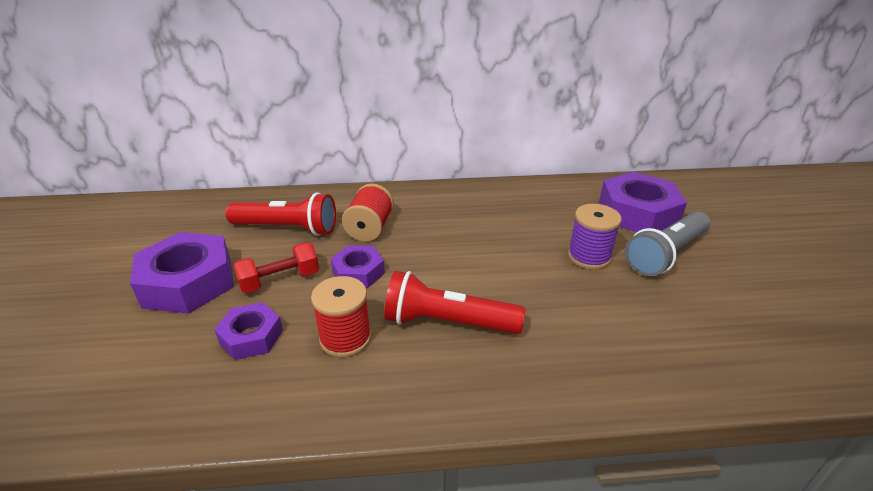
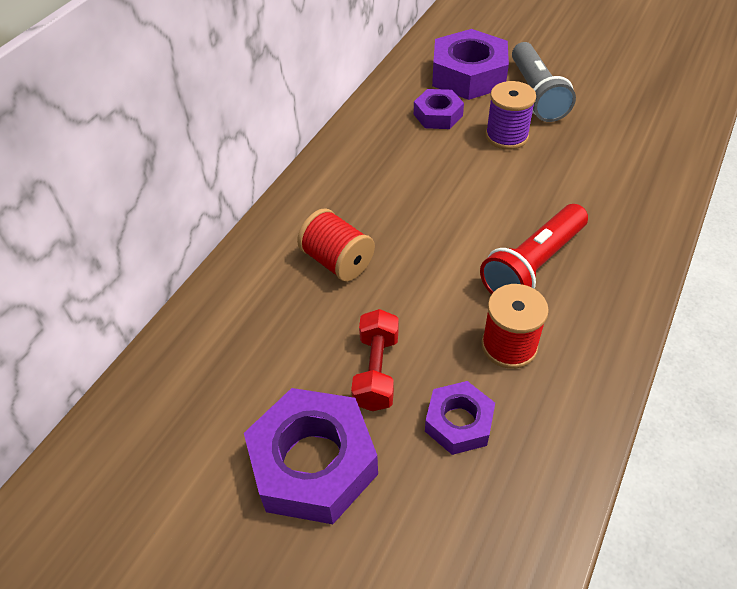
camera: 55 degrees left, 15 degrees up
(287, 228) = (274, 334): red flashlight -> none
(358, 272) = (412, 300): purple nut -> purple nut (438, 115)

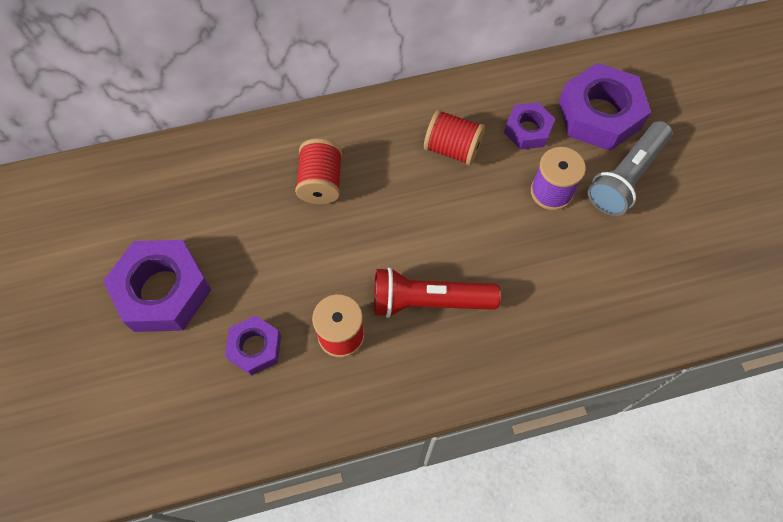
camera: 45 degrees right, 15 degrees up
(376, 371) = (254, 273): red dumbbell -> none
(404, 163) = (452, 149): none -> red spool

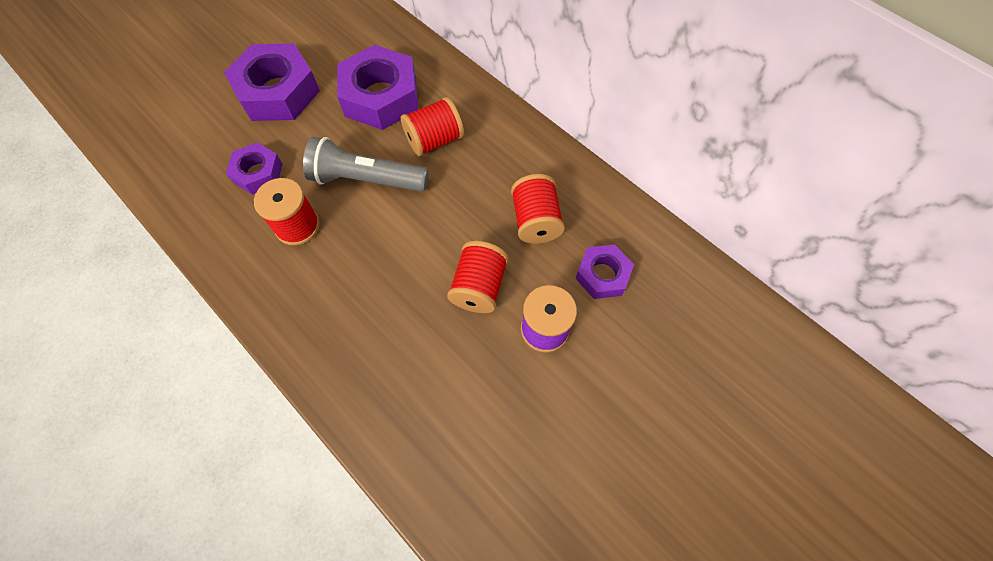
camera: 60 degrees right, 0 degrees up
(429, 301) = (364, 277): red flashlight -> none
(489, 218) = (479, 287): none -> red spool
(599, 114) = (672, 335): purple nut -> purple nut (381, 96)
(626, 177) = (611, 396): grey flashlight -> grey flashlight (366, 179)

